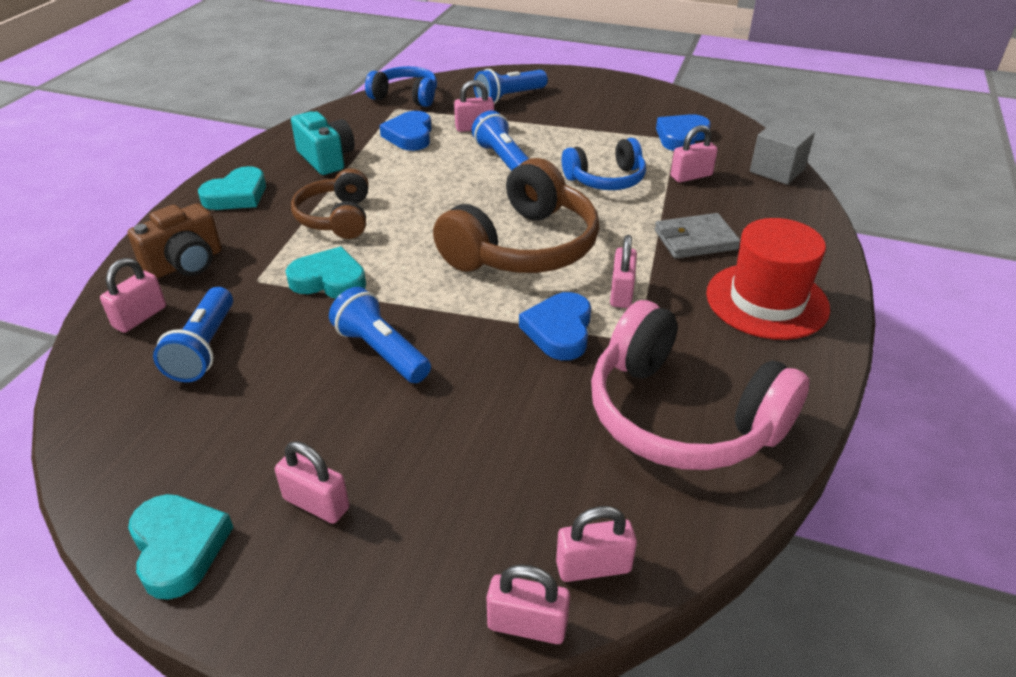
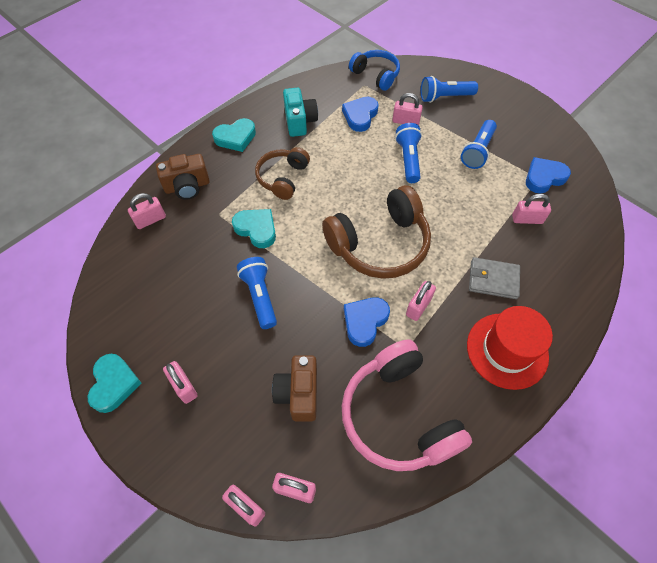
camera: 25 degrees right, 20 degrees up
(204, 348) = (173, 256): blue flashlight -> blue flashlight (477, 151)
(517, 444) = (298, 393): none -> brown camera
(606, 179) = (466, 202): blue headphones -> none
(777, 170) = (593, 235): grey cube -> none

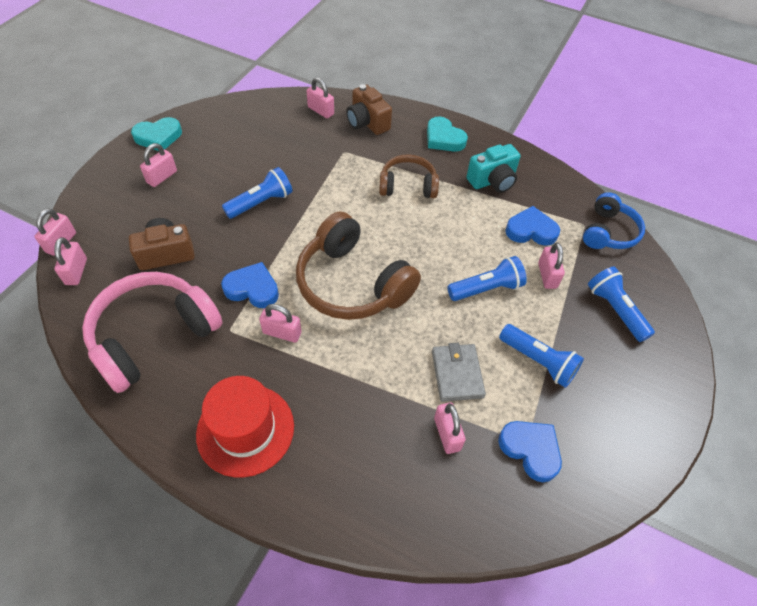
camera: 70 degrees right, 5 degrees down
(256, 229) = (336, 182): turquoise heart -> none
(477, 151) = (538, 361): blue flashlight -> blue flashlight turned 150 degrees counterclockwise
(493, 279) = (339, 404): grey wallet -> grey wallet (457, 374)

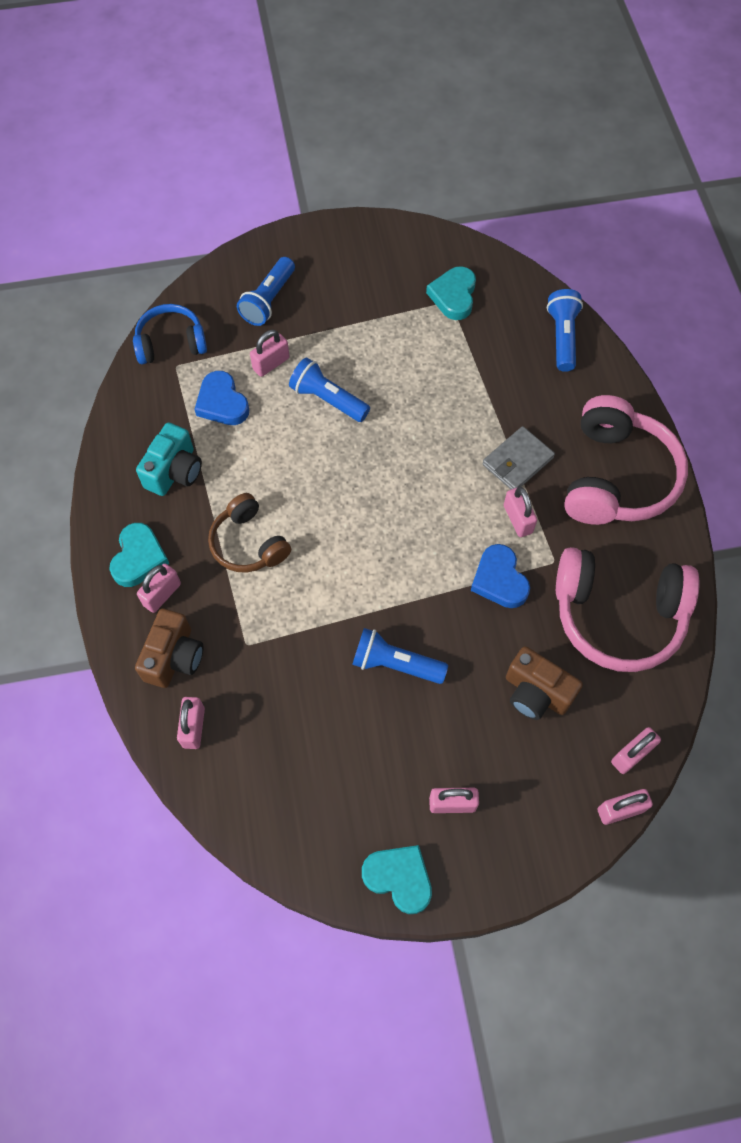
camera: 125 degrees left, 10 degrees up
(245, 429) = (616, 477): red hat -> pink headphones
(352, 283) = (417, 504): brown headphones -> none
(447, 434) = (491, 350): pink padlock -> pink padlock (162, 594)
(457, 374) = (434, 372): grey wallet -> grey wallet (517, 461)
(492, 181) = (174, 471): turquoise camera -> turquoise camera turned 90 degrees clockwise
(530, 450) = (453, 296): blue heart -> turquoise heart
(538, 361) = (371, 327): blue flashlight -> blue flashlight (562, 337)

